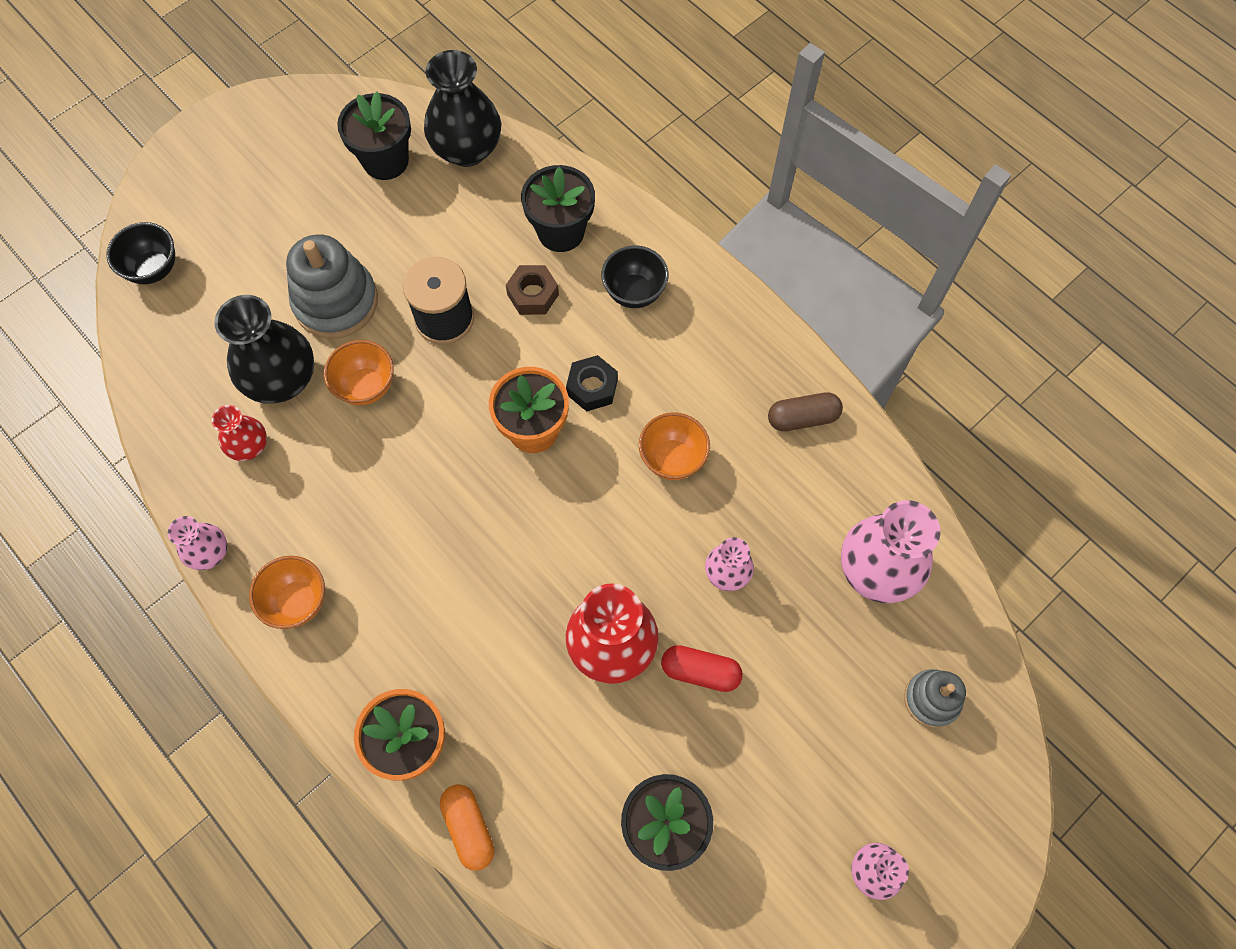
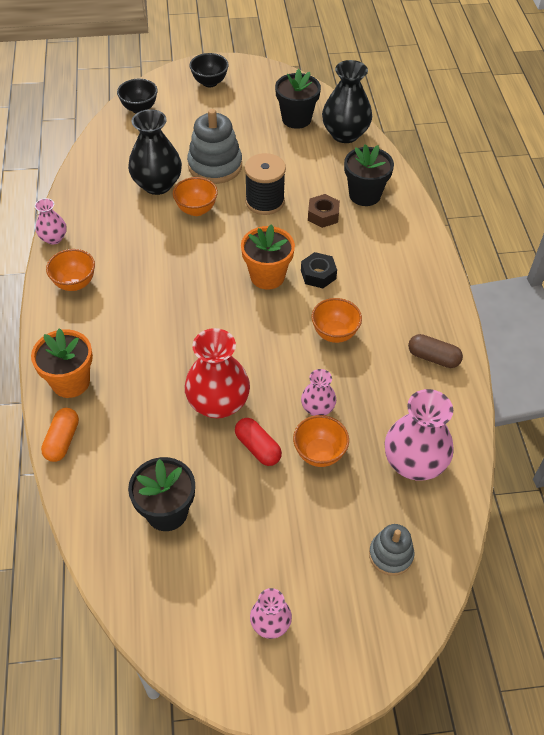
camera: 35 degrees right, 15 degrees down
(249, 446) = (115, 204): red vase -> none
(634, 292) = (382, 243): black bowl -> black bowl (210, 82)
(772, 630) = (319, 453): none -> orange bowl

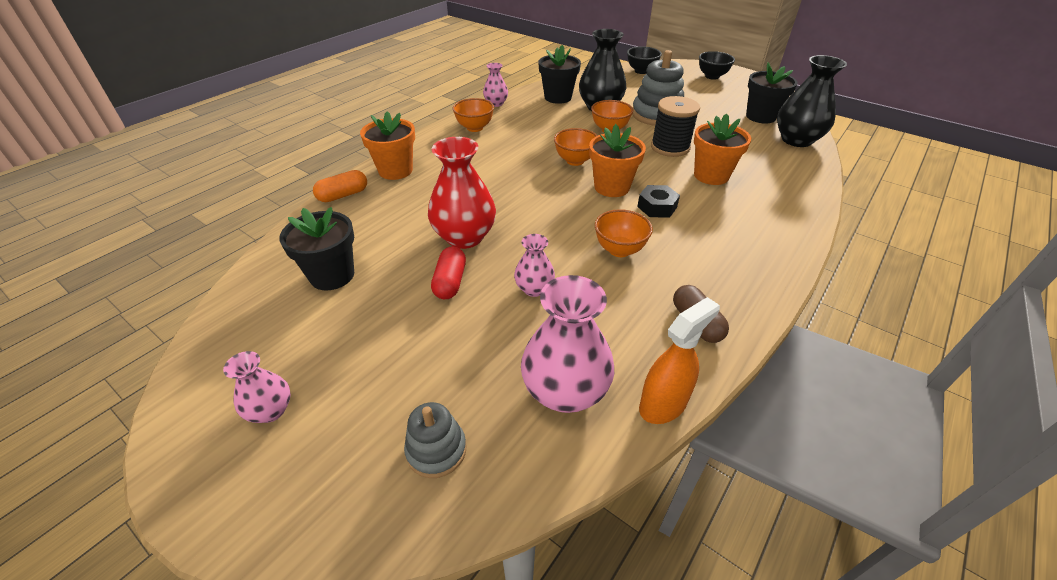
camera: 45 degrees right, 10 degrees down
(319, 453) = (490, 320): orange bowl -> orange bowl (575, 161)
(323, 215) = (711, 175): brown nut -> orange flower pot
(364, 195) = (769, 180): black flower pot -> black flower pot (558, 97)
(468, 427) = (663, 405): none -> orange spray bottle

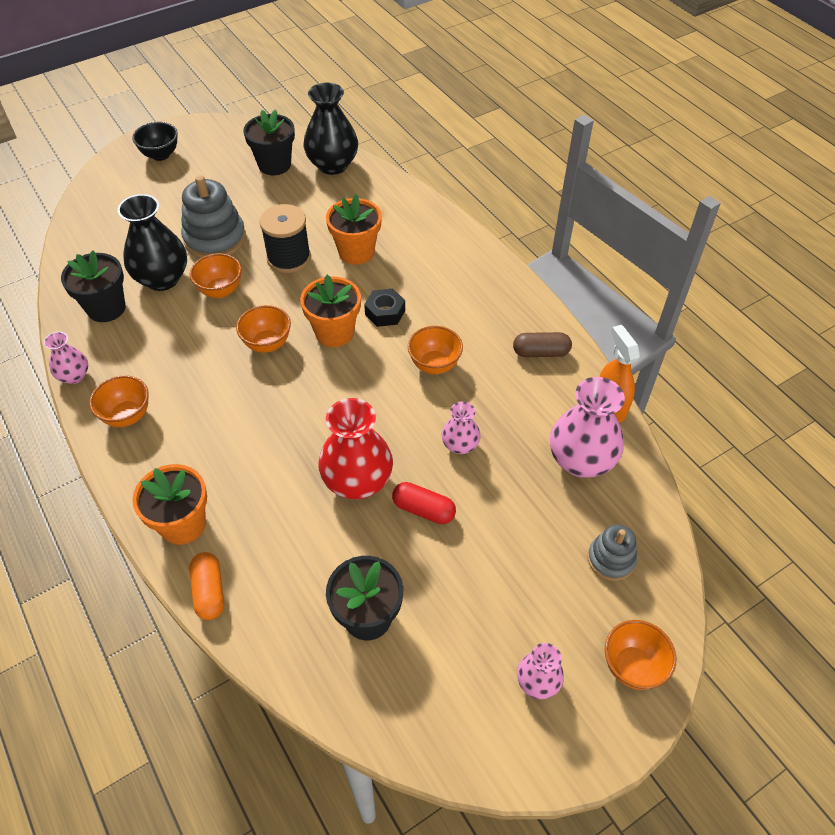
camera: 70 degrees left, 10 degrees up
(292, 503) = (632, 666): none -> orange bowl
(641, 71) = (97, 205): black bowl -> none

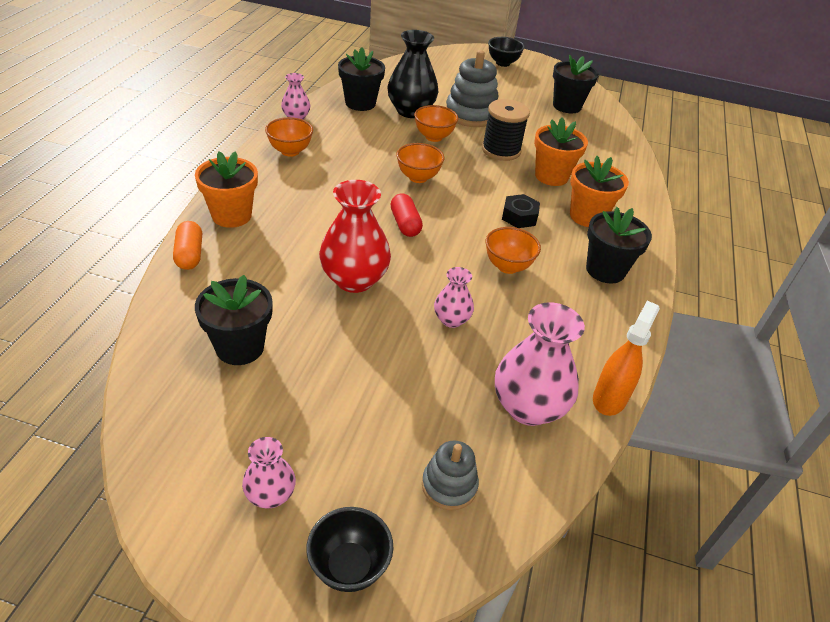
camera: 45 degrees right, 10 degrees down
(209, 591) = (189, 254): orange capsule -> orange capsule turned 45 degrees counterclockwise
(333, 165) = (607, 128): black vase -> none
(334, 332) = (468, 202): orange flower pot -> orange flower pot (587, 216)
(423, 510) = (368, 329): red capsule -> red capsule (405, 224)
(492, 307) = (605, 270): none -> black flower pot
(541, 352) = (603, 322): brown capsule -> none
(632, 666) = (349, 566): orange bowl -> black bowl

